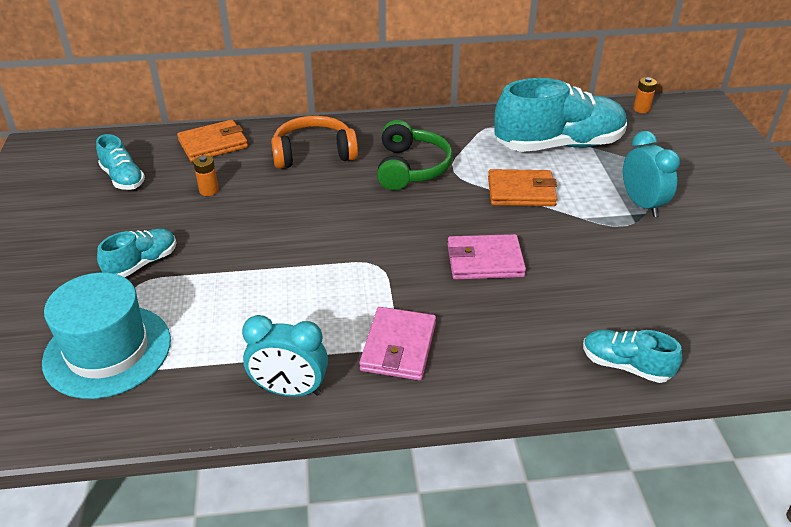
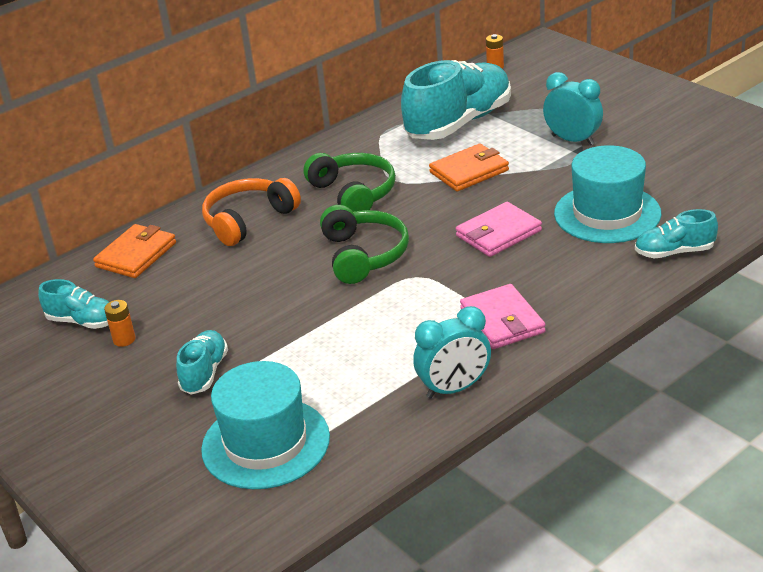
camera: 30 degrees left, 5 degrees down
(209, 190) = (187, 292): orange battery -> orange battery (124, 339)
(359, 224) = (363, 255): none -> green headphones
(601, 291) = (607, 213): none -> turquoise hat

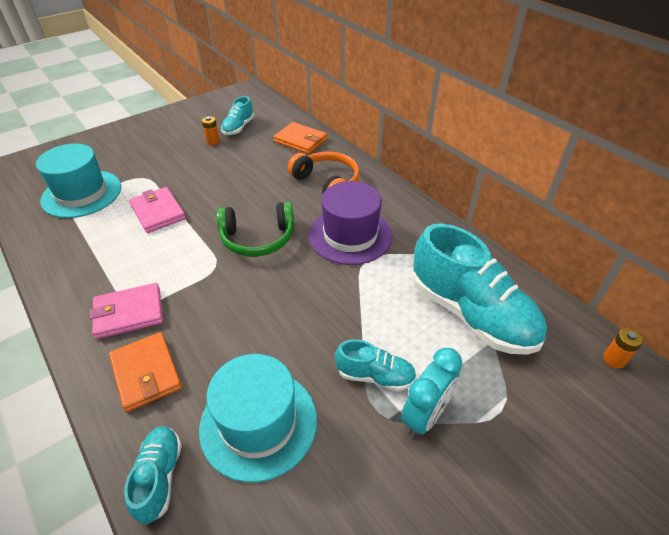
camera: 90 degrees right, 10 degrees up
(204, 373) = (162, 170): turquoise shoe -> turquoise shoe (375, 376)
(353, 193) = (350, 235): green headphones -> purple hat
(454, 388) = (68, 278): turquoise clock -> none
(469, 171) = (371, 313): orange wallet -> orange wallet (146, 373)
(498, 233) = (256, 324): pink wallet -> pink wallet (158, 212)

